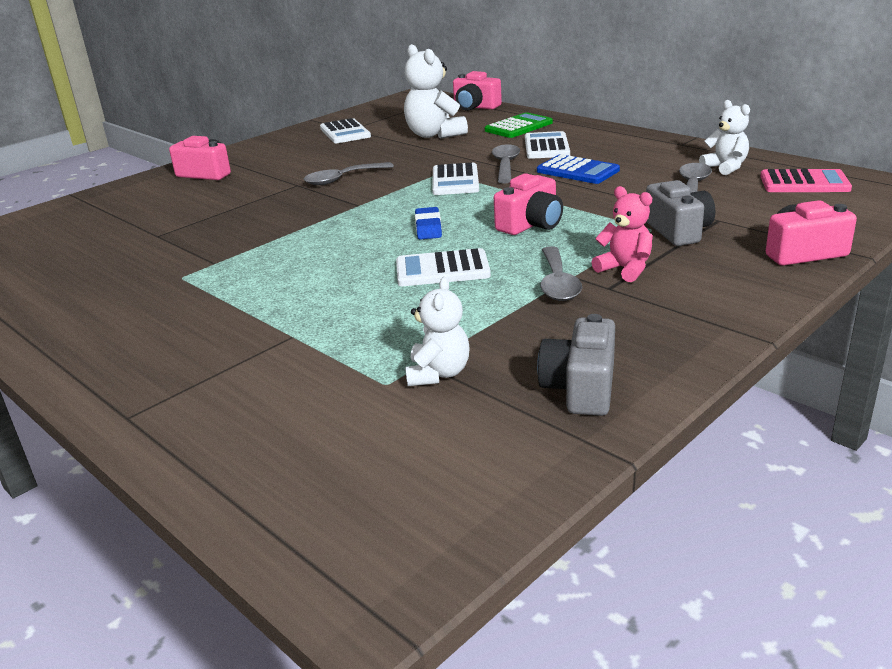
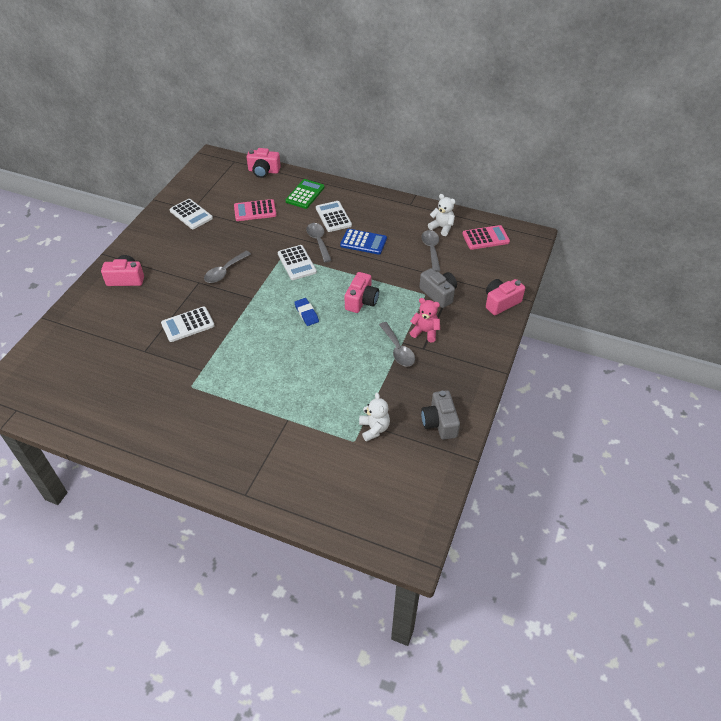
camera: 25 degrees left, 20 degrees up
(434, 135) = (255, 211): white teddy bear -> pink calculator
(442, 269) = (334, 350): white calculator -> white calculator (188, 324)

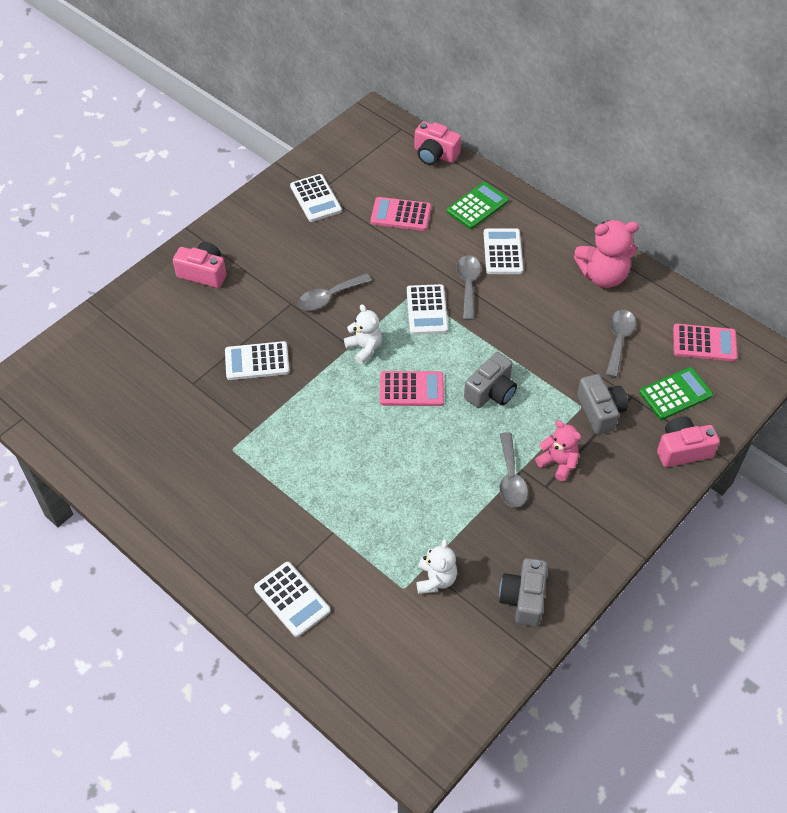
camera: 20 degrees right, 5 degrees up
(275, 473) = (292, 599): none -> white calculator
(306, 313) = (411, 389): blue eraser -> pink calculator
(361, 301) = (491, 391): pink camera -> grey camera
(363, 242) = (528, 303): blue calculator -> none
(404, 215) = (603, 276): none -> pink teddy bear
(442, 227) = (648, 309): white teddy bear -> white teddy bear (364, 348)
(481, 271) = (675, 394): none -> green calculator

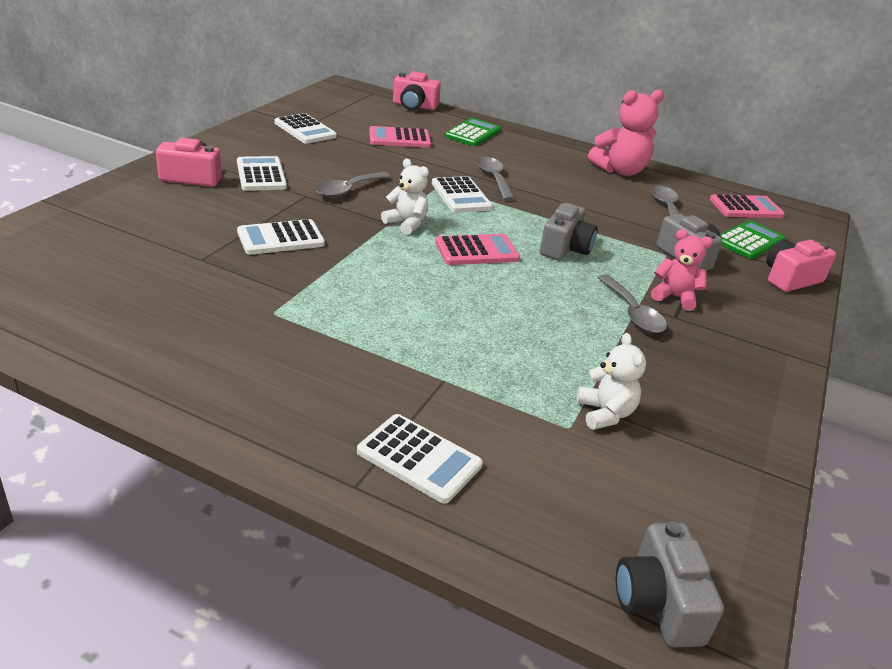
camera: 20 degrees left, 20 degrees down
(503, 252) = (515, 159): white calculator -> white calculator (261, 175)
(523, 599) = (725, 420): grey camera -> grey camera (658, 603)

